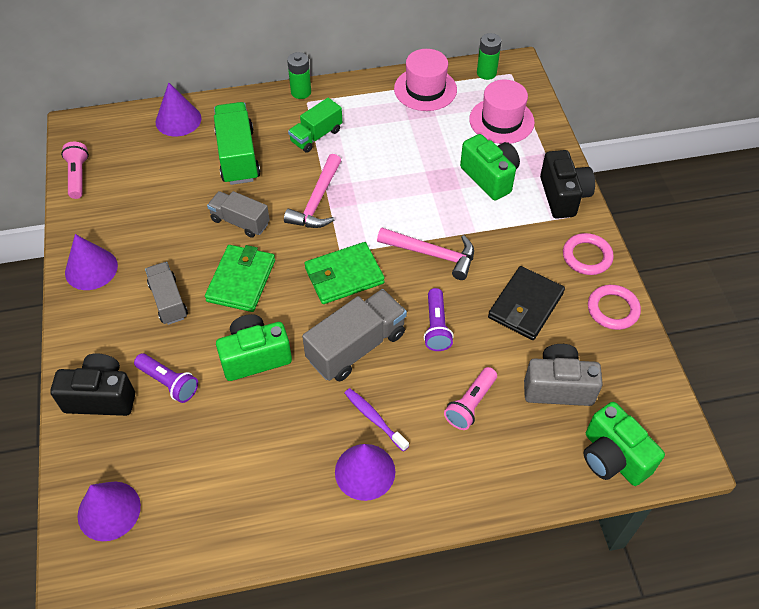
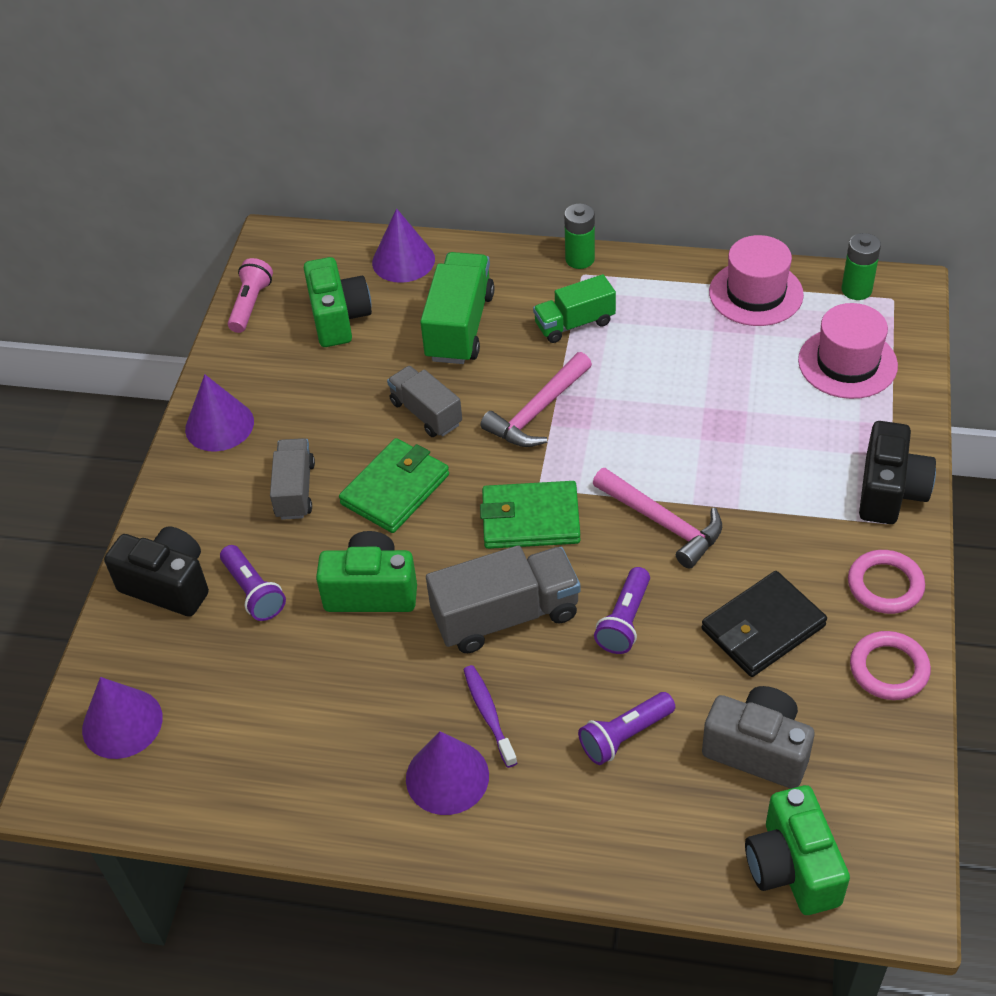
camera: 25 degrees right, 5 degrees down
(470, 404) = (625, 736): pink flashlight -> purple flashlight
(490, 177) = (793, 438): green camera -> green camera (339, 318)

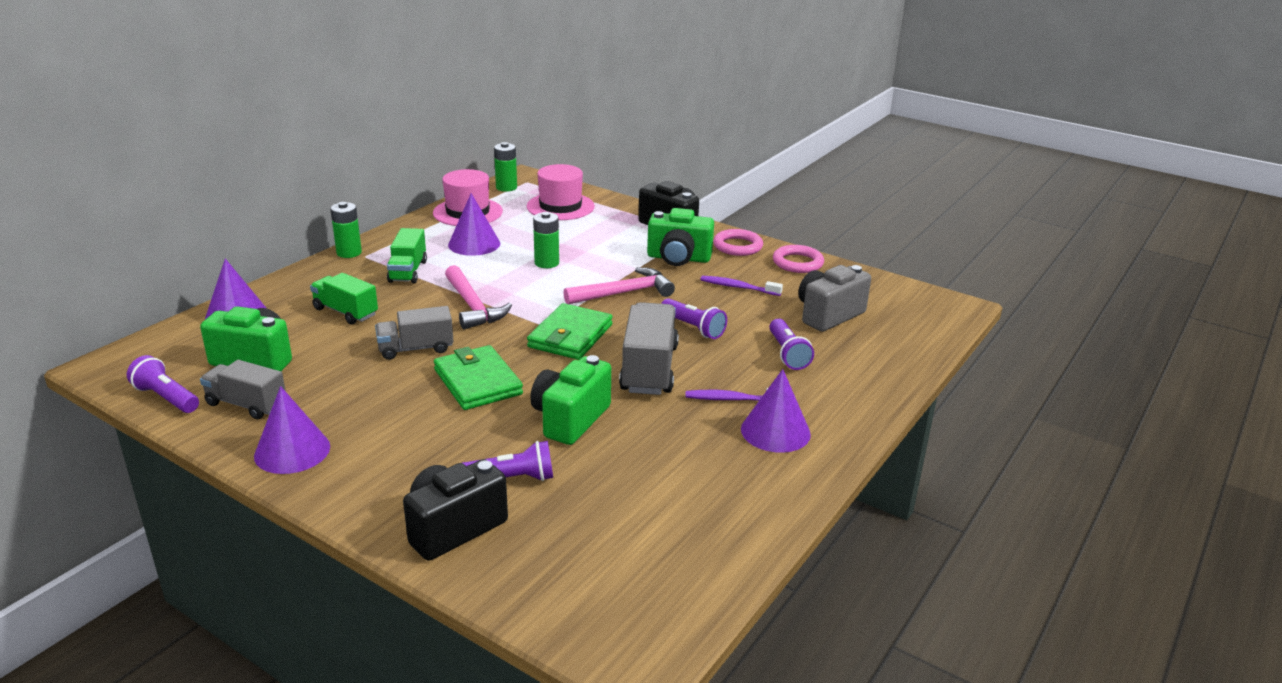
camera: 70 degrees left, 20 degrees down
(122, 723) = (593, 596): purple cone -> purple cone (474, 244)
(250, 305) = (166, 398): pink flashlight -> purple flashlight
(295, 490) = (422, 429): grey truck -> grey truck (246, 404)
(459, 326) = (345, 312): green truck -> green truck, size x0.64
(683, 422) = (546, 263): none -> green battery
(763, 627) = (738, 287): black wallet -> purple toothbrush
(792, 868) = (919, 329): green camera -> green camera (678, 258)

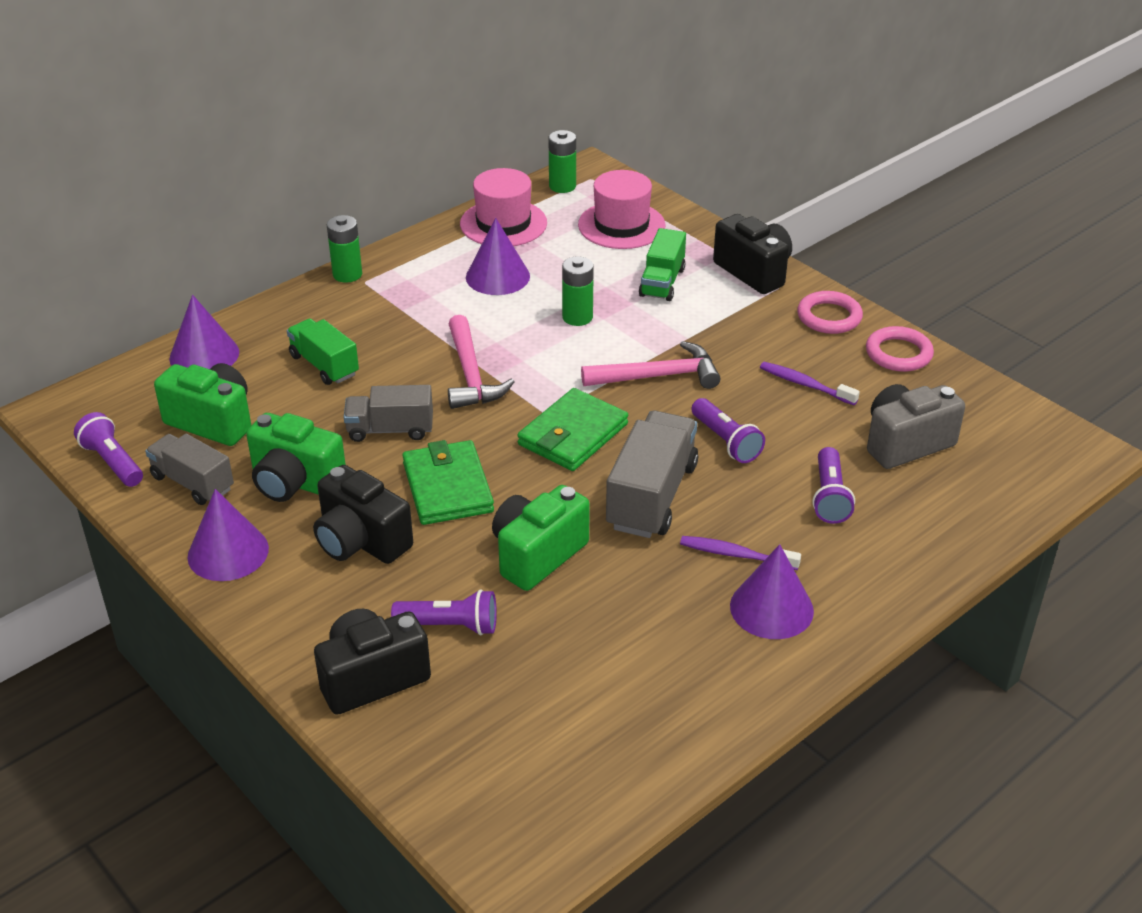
camera: 15 degrees right, 10 degrees up
(408, 271) = (409, 311): green truck -> green truck (662, 282)
(413, 428) = (361, 541): none -> black camera
(678, 258) = (745, 328): green camera -> green camera (295, 482)

